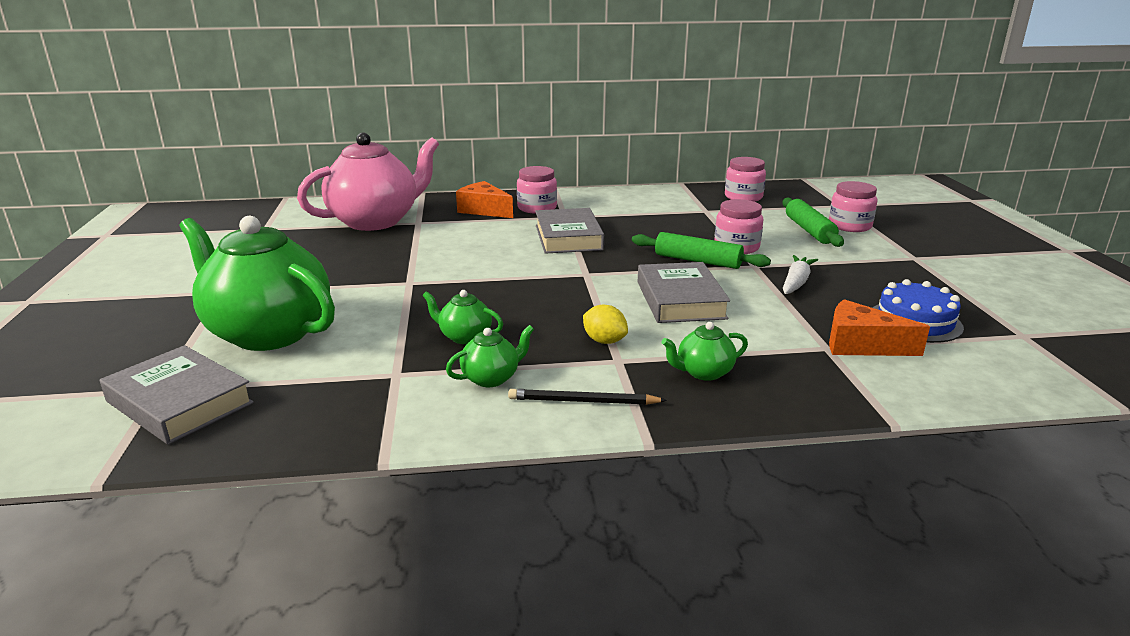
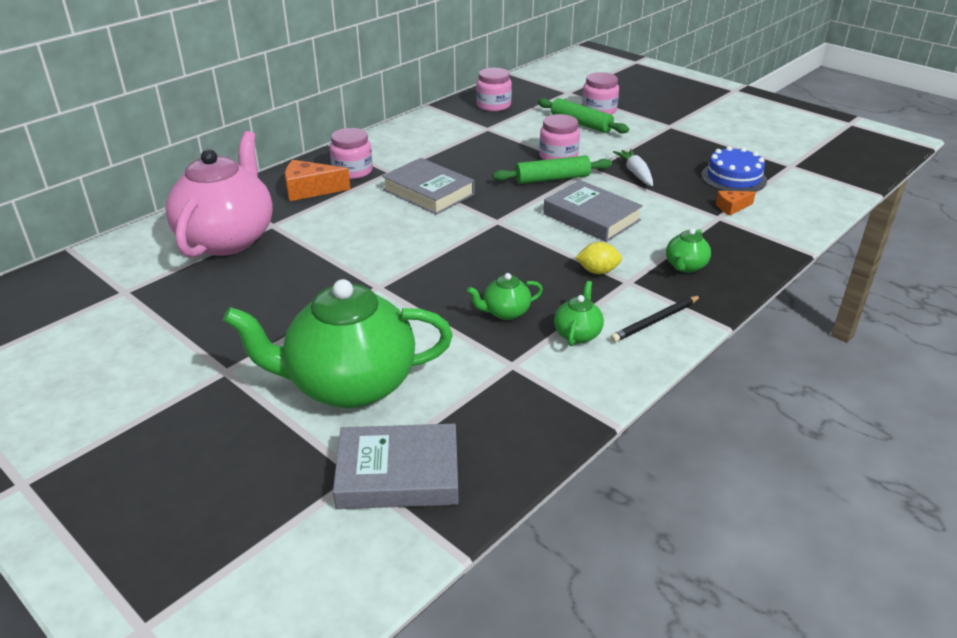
camera: 40 degrees left, 10 degrees up
(861, 345) = (732, 207): orange cheese -> orange cheese, size x0.58

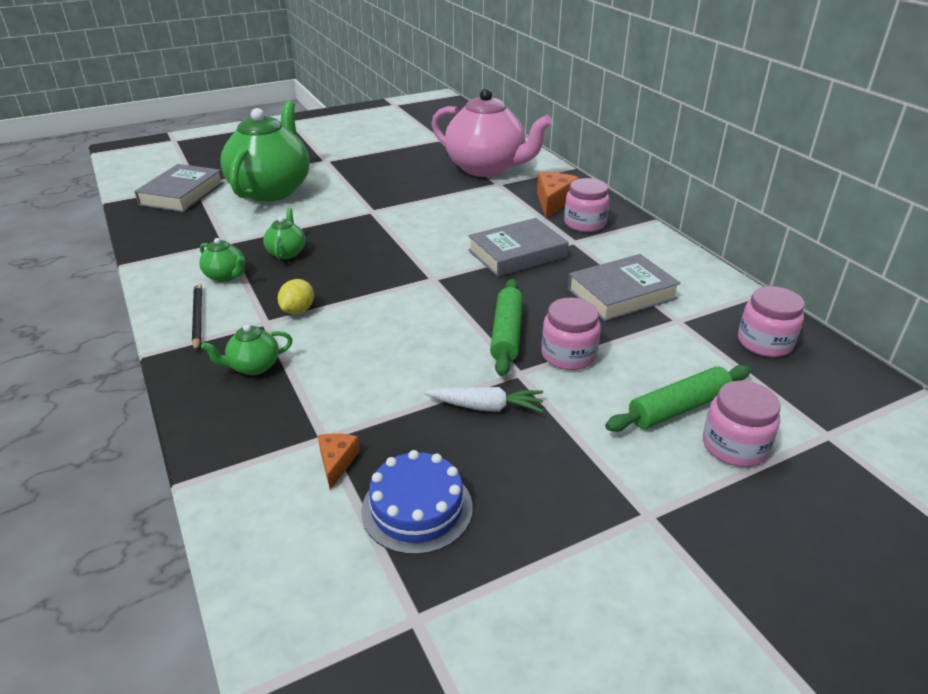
camera: 110 degrees right, 0 degrees up
(591, 217) = (399, 336): grey book -> grey book (621, 294)
(685, 266) = (253, 366): green teapot -> green teapot turned 75 degrees counterclockwise

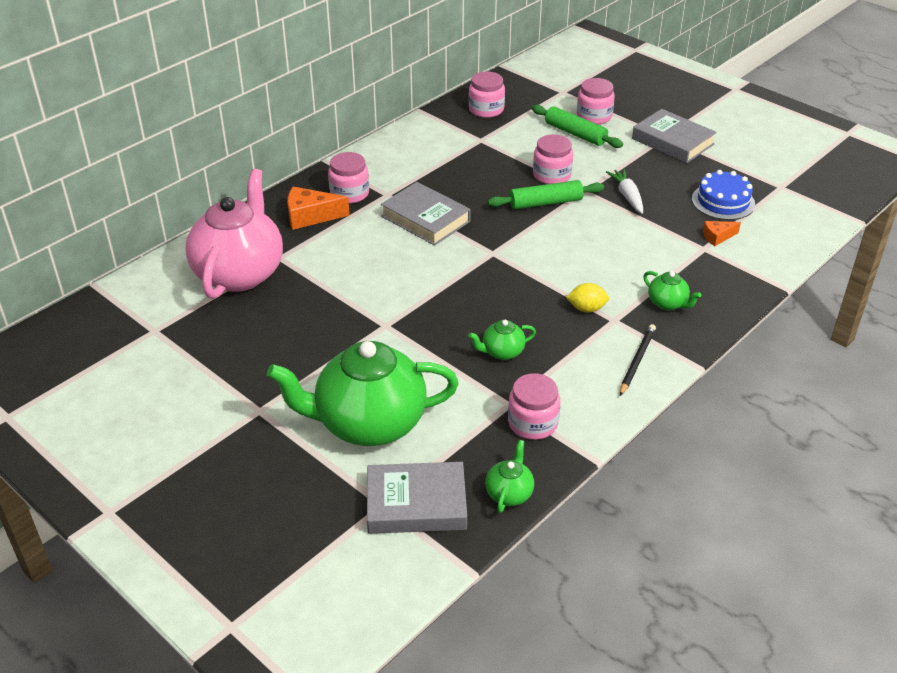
camera: 110 degrees left, 5 degrees up
(193, 248) = (532, 423): none -> pink jar
(197, 318) = (637, 361): black pencil -> black pencil turned 150 degrees clockwise
(226, 276) = (566, 374): green teapot -> green teapot (509, 493)
(621, 294) = (459, 164): grey book -> grey book (672, 141)

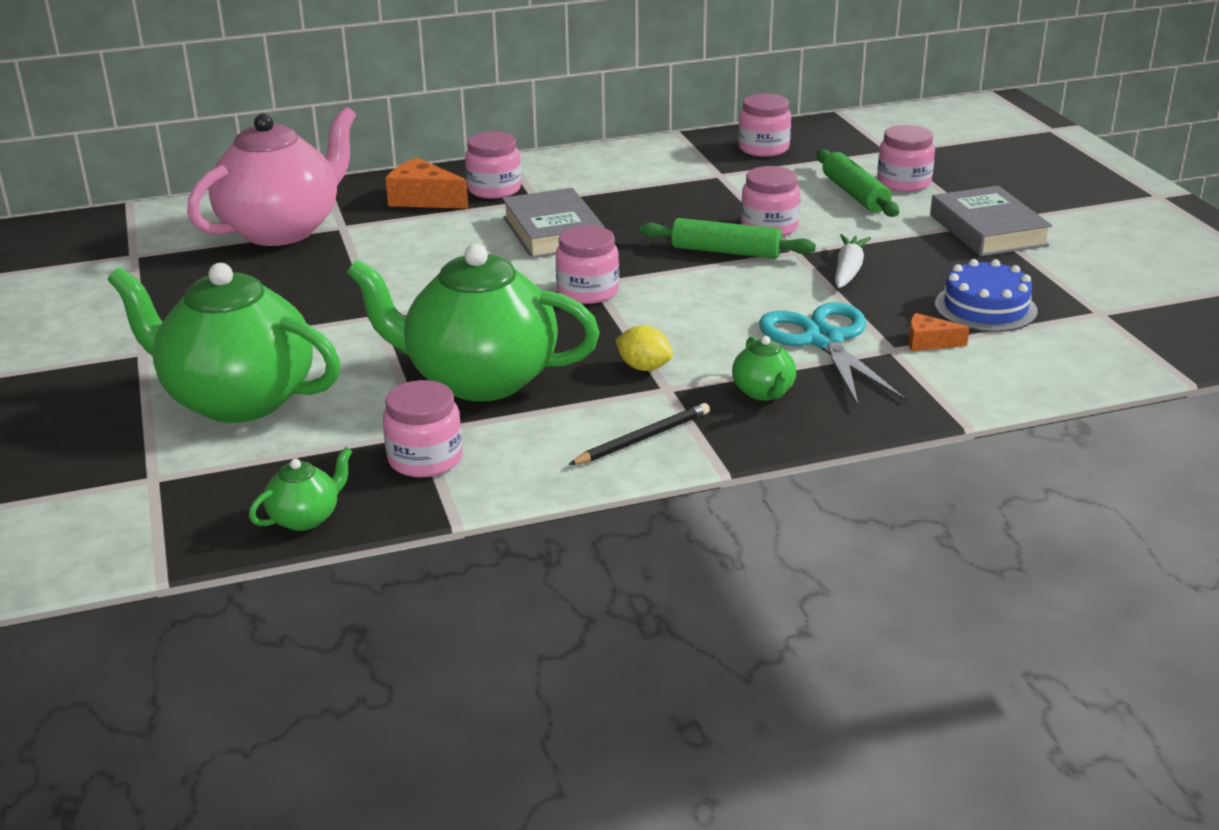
camera: 30 degrees right, 10 degrees down
(416, 504) = (189, 490): grey book -> none
(496, 261) = (587, 291): none -> pink jar
(502, 352) = (479, 379): green teapot -> green teapot, size x2.40
(663, 254) = (824, 340): none -> turquoise scissors

